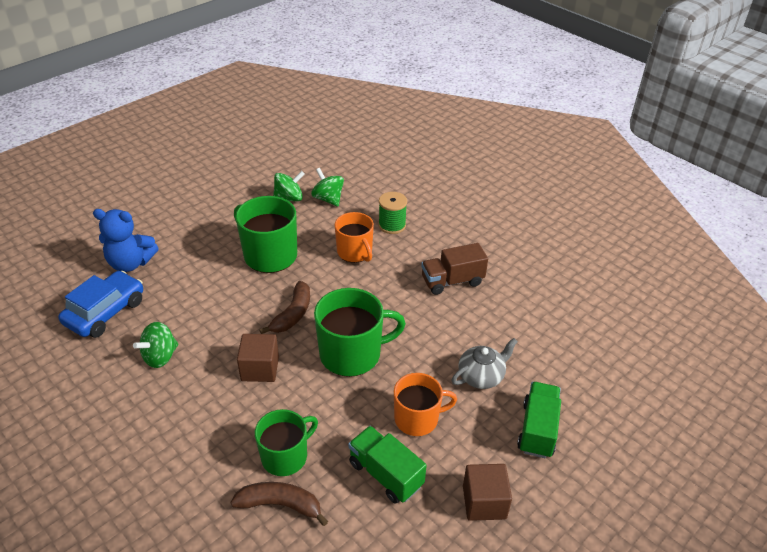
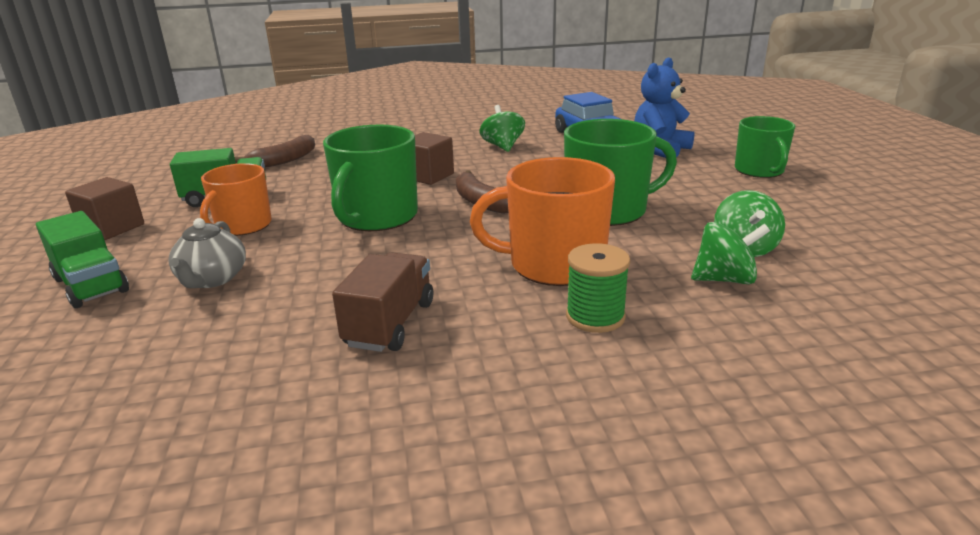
camera: 125 degrees right, 15 degrees down
(285, 456) = (319, 169): green mug -> green mug (759, 171)
(355, 252) = (554, 264): orange mug -> orange mug, size x1.50

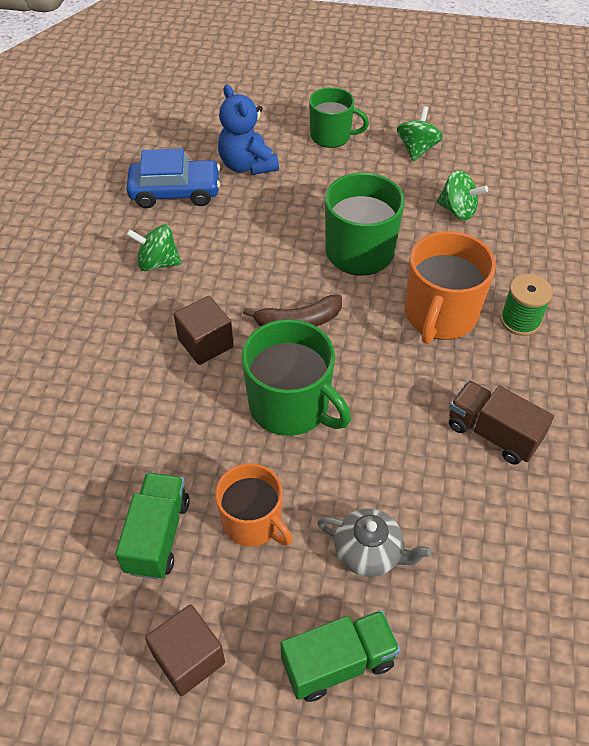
camera: 70 degrees left, 25 degrees up
(284, 160) = (60, 466): brown banana -> none
(724, 279) = (496, 240): green spinning top -> green spinning top (417, 149)

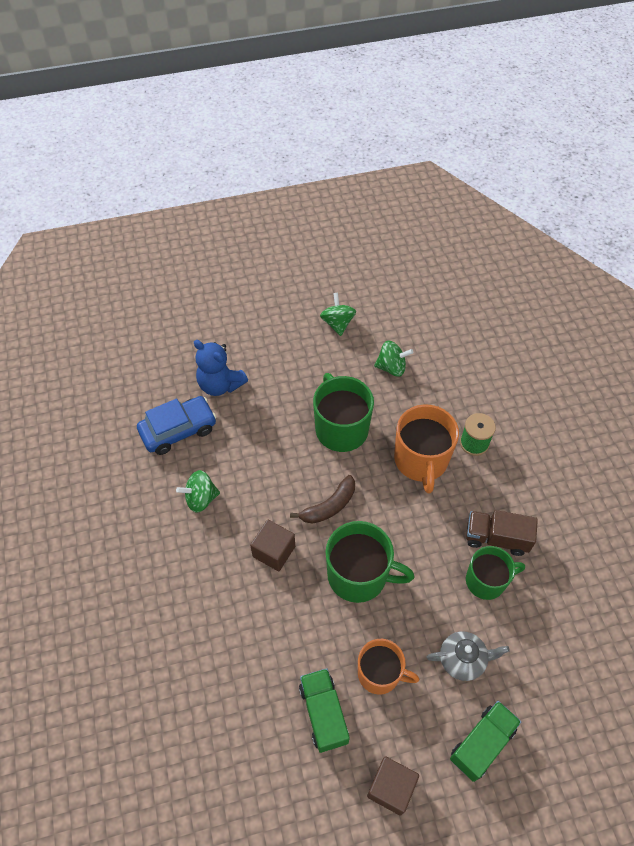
camera: 25 degrees left, 5 degrees up
(331, 136) = (269, 334): green mug -> green mug (486, 581)

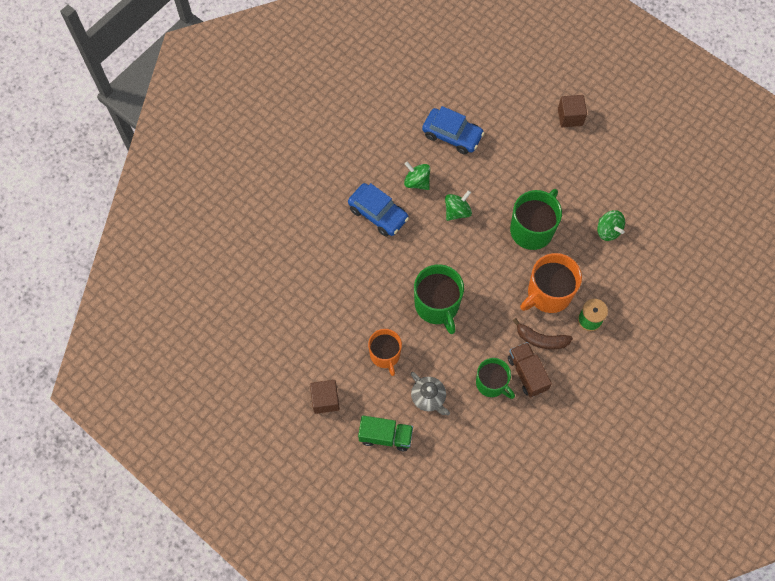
camera: 55 degrees right, 10 degrees up
(204, 563) = (378, 214): none -> blue car
(220, 384) = (505, 135): blue teddy bear -> none
(274, 551) = (415, 247): brown cube -> brown cube (570, 117)
(323, 713) = (339, 338): green truck -> none
(329, 506) = (470, 258): brown banana -> brown banana (541, 339)
(337, 323) = (616, 173): green spinning top -> green spinning top (457, 211)

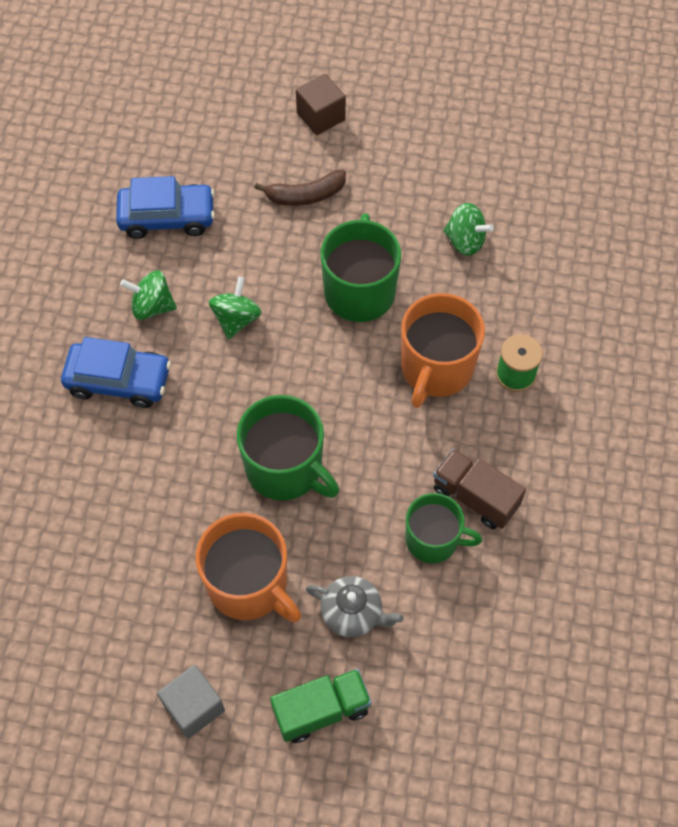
camera: 30 degrees left, 5 degrees down
(325, 400) = (194, 707): brown cube -> grey cube
(385, 355) = (249, 584): orange mug -> orange mug, size x1.50
(541, 339) = (465, 438): brown banana -> brown banana (305, 195)

